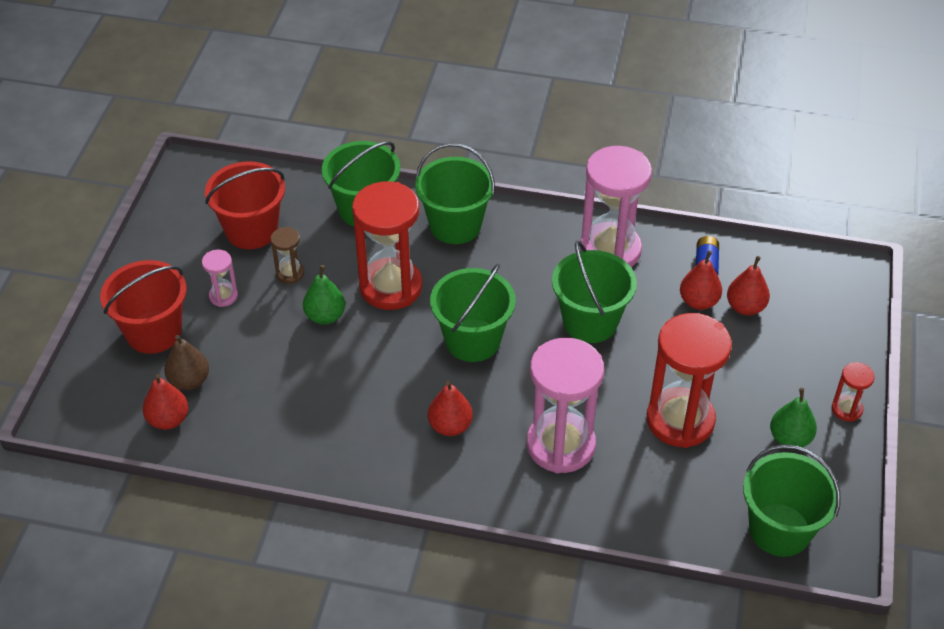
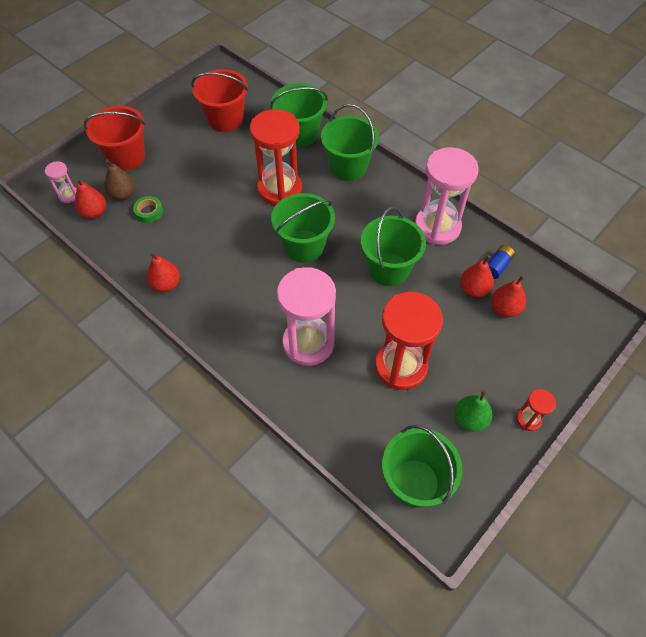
camera: 30 degrees right, 10 degrees up
(223, 296) = (180, 152): pink hourglass -> pink hourglass (69, 195)
(242, 386) = (149, 212): none -> green tape
(290, 273) = (227, 155): brown hourglass -> none
(325, 316) = (227, 190): green pear -> none
(450, 426) = (249, 295): red pear -> red pear (166, 284)

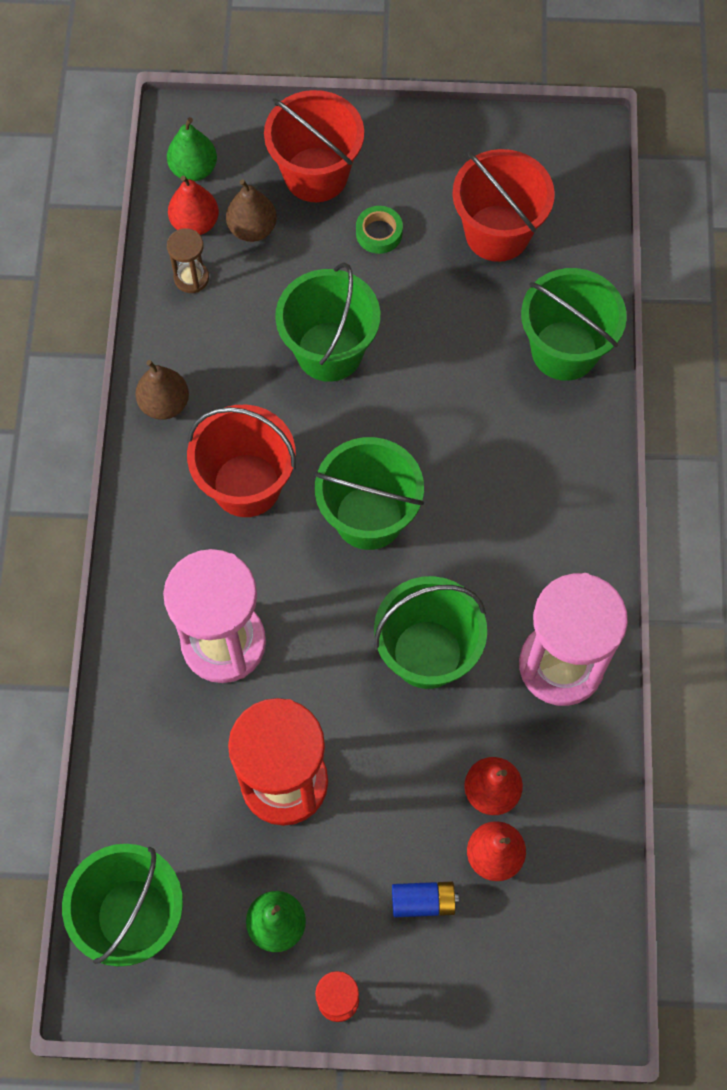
camera: 50 degrees right, 10 degrees up
(69, 195) = (194, 169): pink hourglass -> green pear
(118, 232) = (191, 278): none -> brown hourglass
(149, 212) = (253, 284): green tape -> green tape (379, 233)
(166, 284) = (164, 404): red pear -> brown pear
(241, 280) = (246, 485): none -> red bucket
(279, 189) = (437, 408): red hourglass -> none
(348, 167) = (561, 464): green bucket -> green bucket (329, 351)
(497, 266) = (561, 796): blue battery -> blue battery (423, 901)

